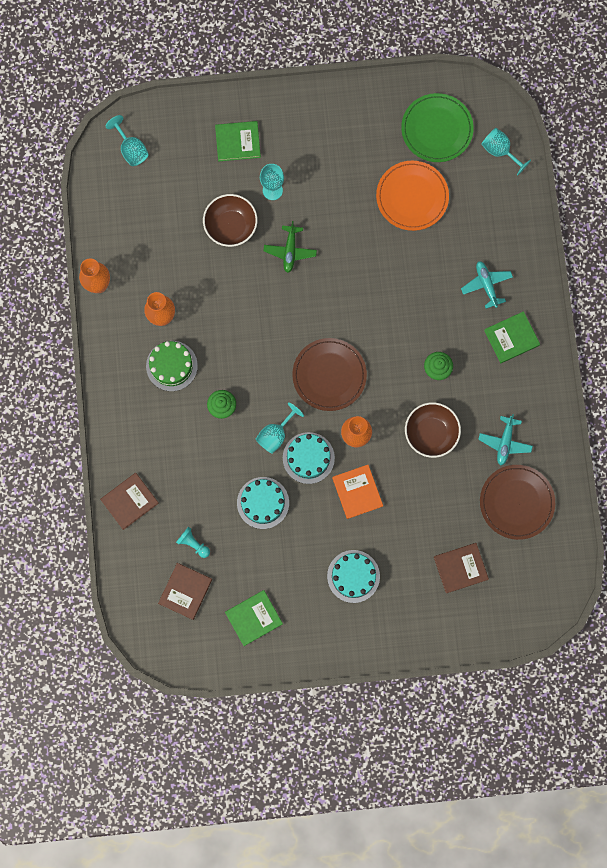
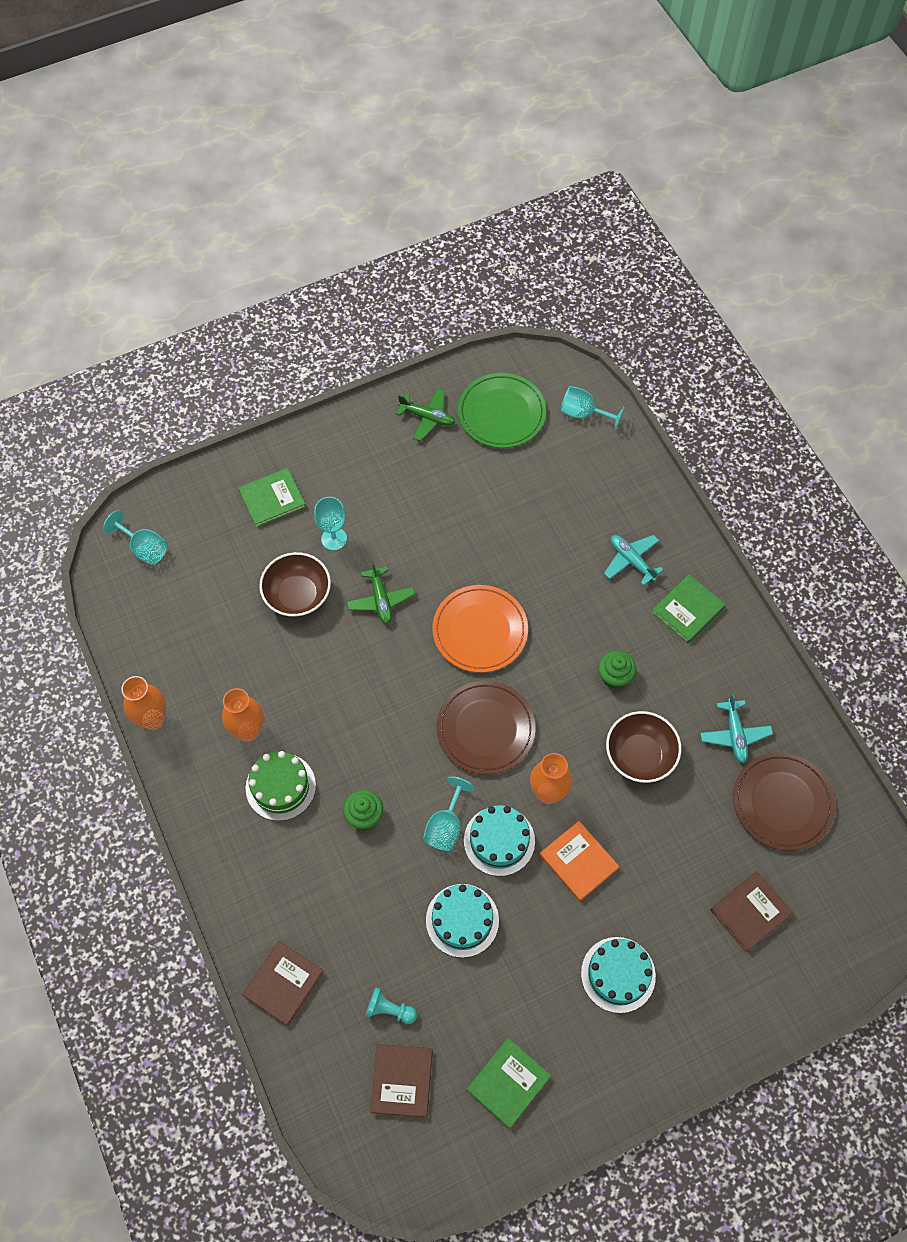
camera: 20 degrees left, 15 degrees down
(378, 113) = (427, 417): none -> green plane
(412, 197) = (503, 493): orange plate -> orange plate (480, 630)

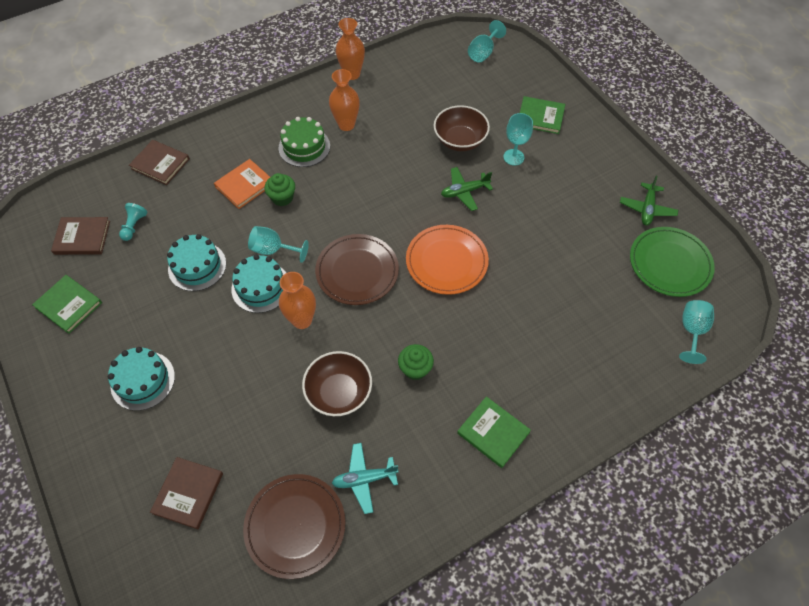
camera: 85 degrees right, 5 degrees down
(272, 499) = (540, 117): green book -> green book turned 45 degrees counterclockwise
(578, 861) = (241, 346): orange book -> orange book (244, 185)
(631, 561) = (538, 380): turquoise plane -> none
(750, 912) = (188, 493): brown book -> brown book turned 60 degrees clockwise

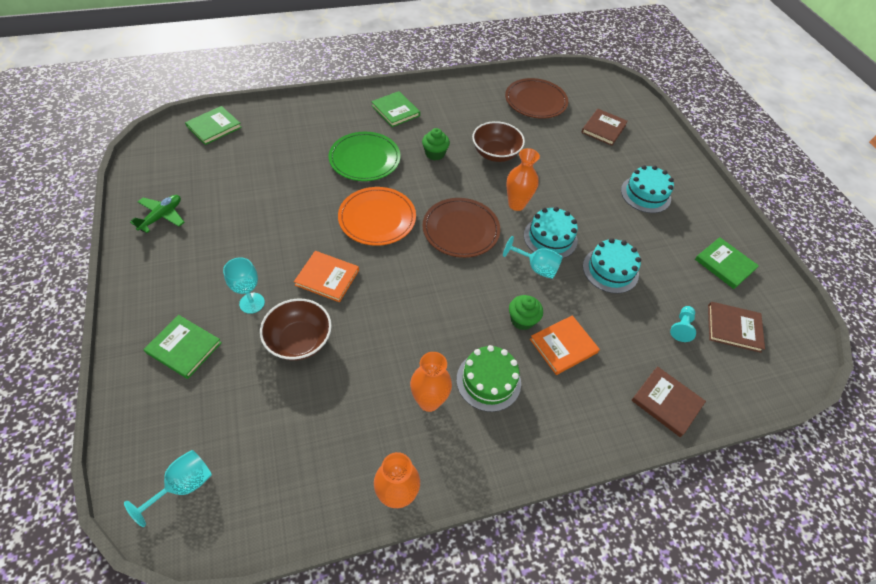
camera: 170 degrees left, 5 degrees down
(364, 479) = (488, 110): turquoise plane -> none
(464, 192) = (327, 277): green plane -> orange book
(670, 263) = (186, 170): green plate -> green plate (365, 159)
(692, 331) = (214, 127): turquoise goblet -> green book

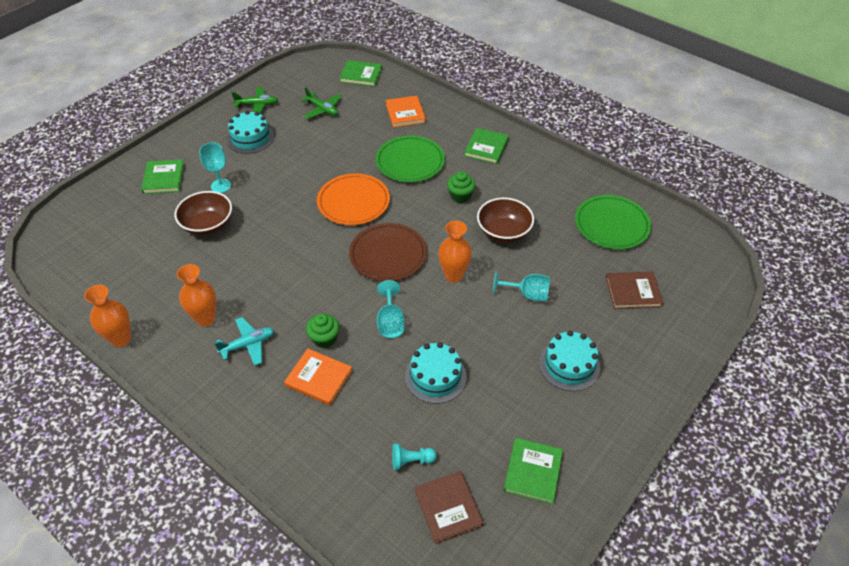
camera: 60 degrees right, 5 degrees down
(184, 485) = (72, 236): turquoise goblet -> turquoise goblet (527, 294)
(230, 175) = (322, 109): none -> green plane
(327, 277) = (272, 208): orange book -> orange book (405, 113)
(488, 381) = (248, 345): green cake -> turquoise plane
(535, 101) = (611, 224): brown plate -> green plate
(550, 238) = (435, 316): turquoise cake -> turquoise cake (250, 138)
(666, 402) = (313, 479): brown book -> none

